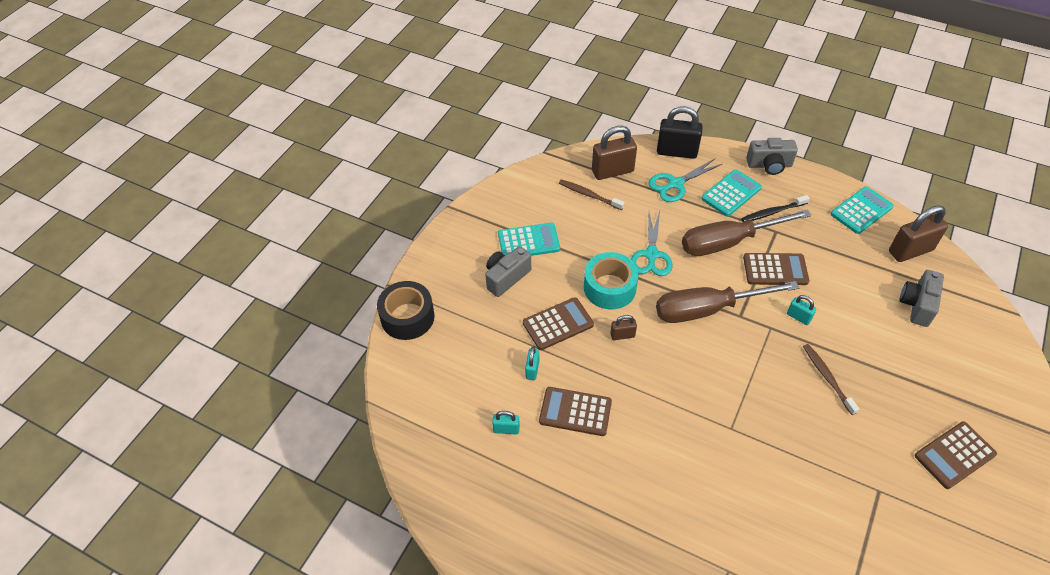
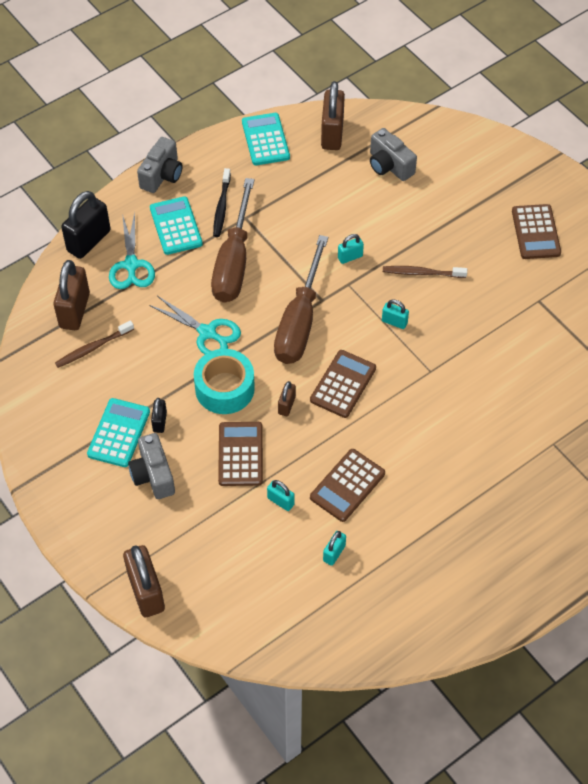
camera: 65 degrees left, 5 degrees up
(407, 317) = (146, 591): black tape -> brown padlock
(553, 261) = (160, 422): none -> black padlock
(760, 378) = (394, 322): none -> turquoise padlock
(775, 270) = (289, 244): brown calculator -> brown calculator (343, 384)

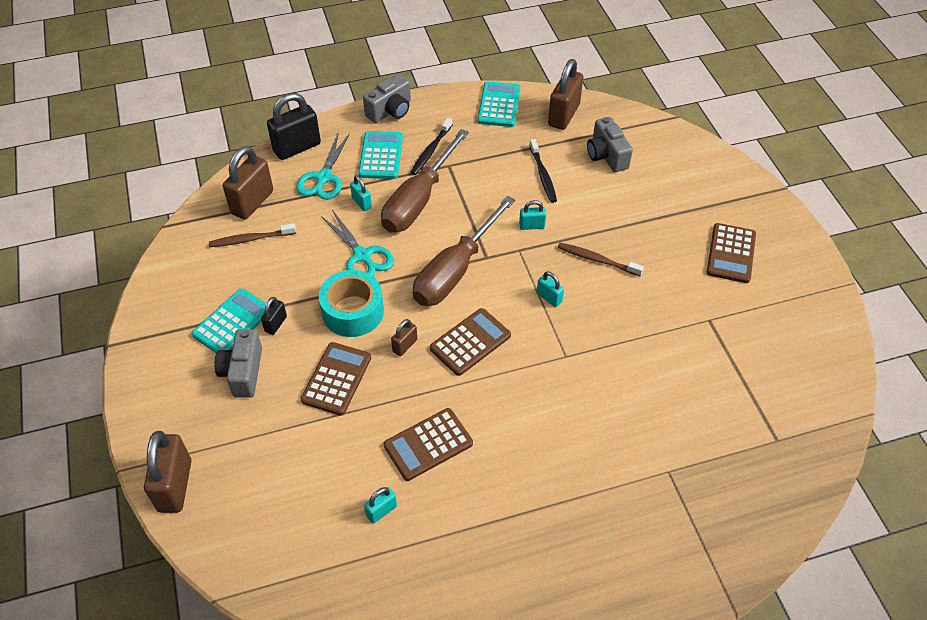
camera: 20 degrees right, 5 degrees down
(280, 501) = (353, 438): turquoise padlock -> turquoise padlock (362, 203)
(338, 202) = (543, 175): none -> black toothbrush

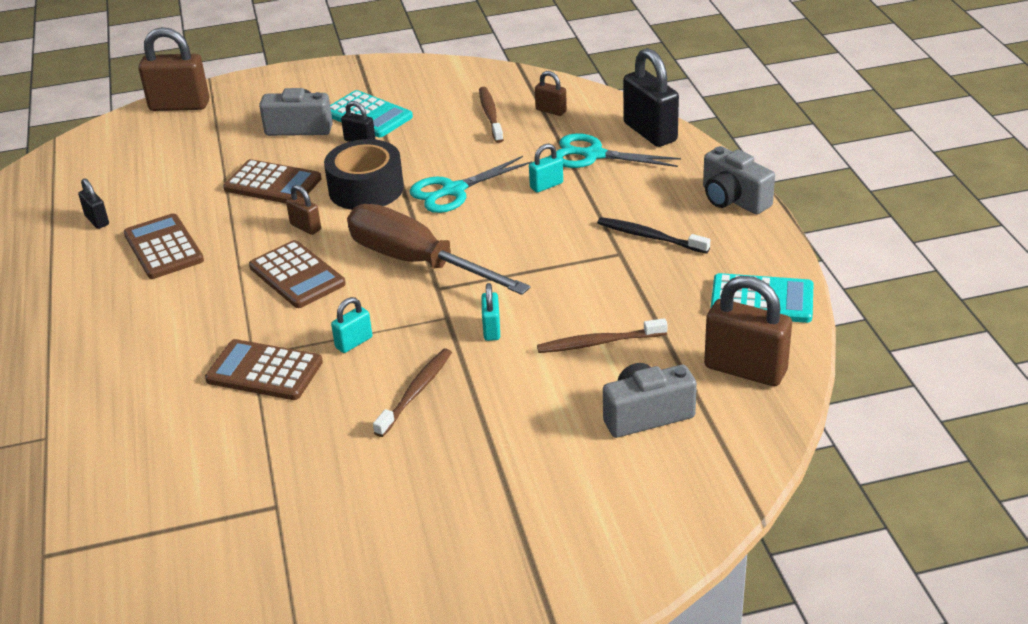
camera: 95 degrees right, 15 degrees down
(252, 202) = (551, 111): brown padlock -> brown padlock, size x0.50
(353, 311) = (366, 189): turquoise tape -> black tape
(381, 156) = (637, 196): turquoise calculator -> none
(381, 511) = (97, 220): turquoise padlock -> black padlock
(419, 200) = (549, 229): brown screwdriver -> none
(543, 175) = (599, 343): black toothbrush -> brown toothbrush
(731, 253) = (406, 550): brown calculator -> brown calculator (264, 371)

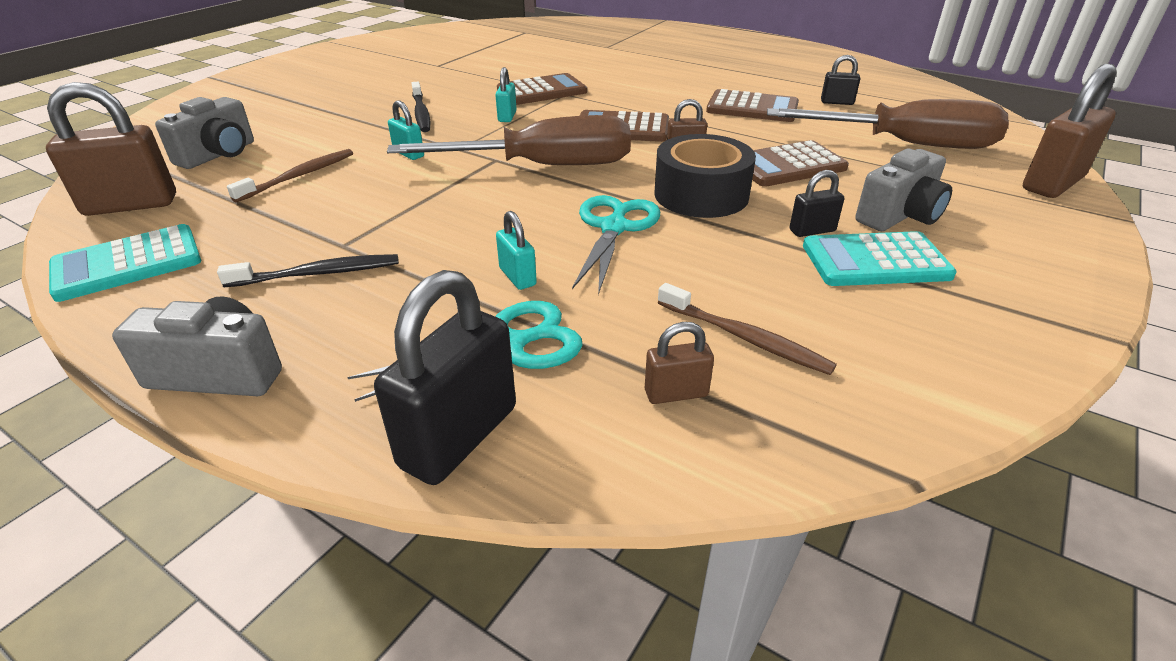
camera: 135 degrees right, 0 degrees up
(168, 163) = (906, 144): none -> brown screwdriver
(415, 392) = (421, 113): brown toothbrush -> black toothbrush
(546, 185) = (517, 277): turquoise padlock -> turquoise padlock turned 45 degrees counterclockwise
(650, 132) = (459, 436): black padlock -> black padlock turned 75 degrees counterclockwise

